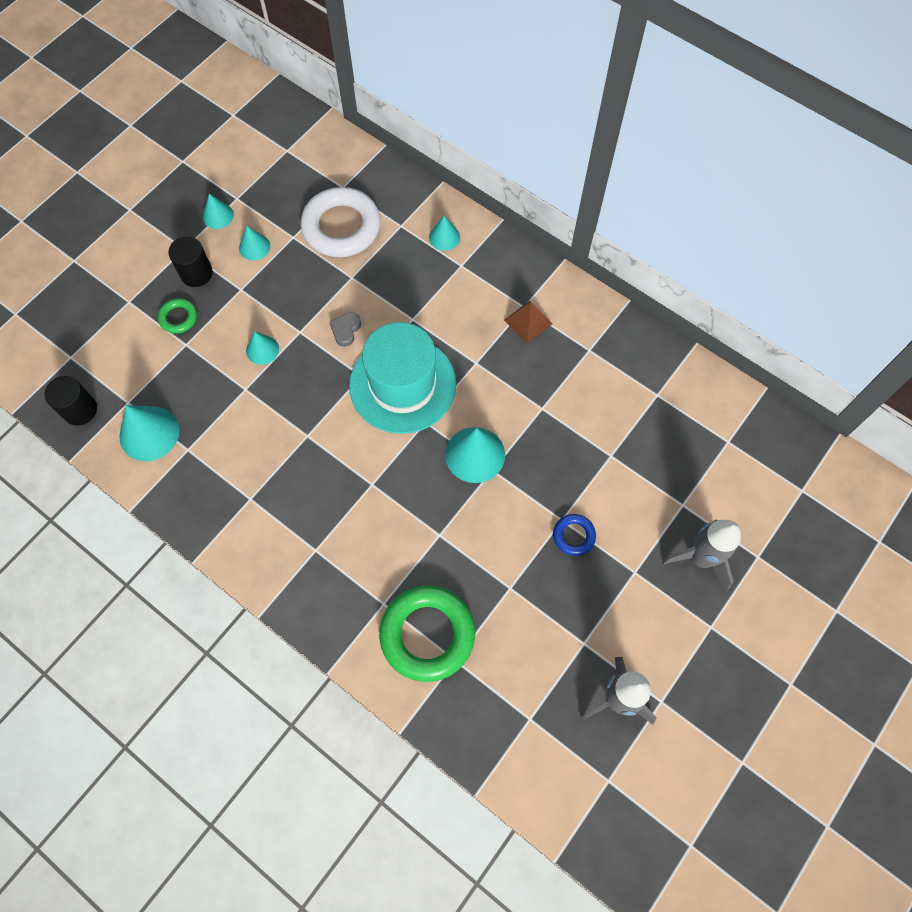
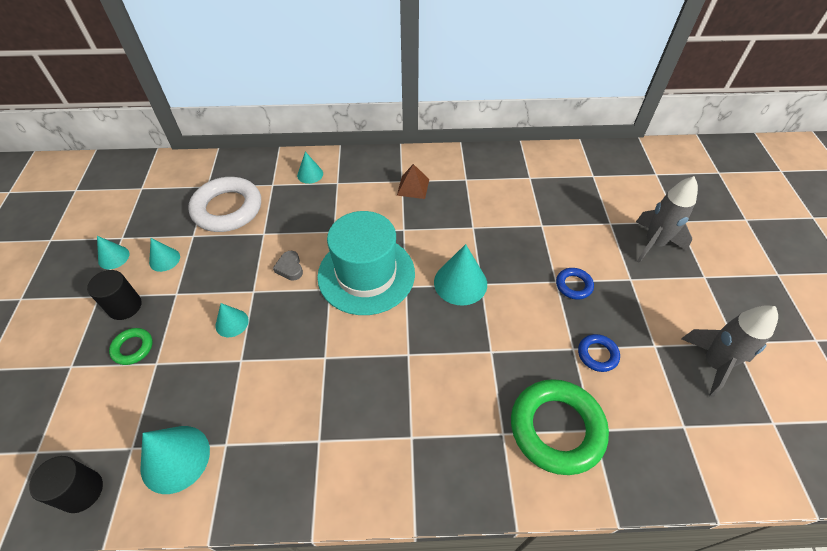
camera: 40 degrees left, 15 degrees down
(525, 609) = (597, 354): none -> blue ring

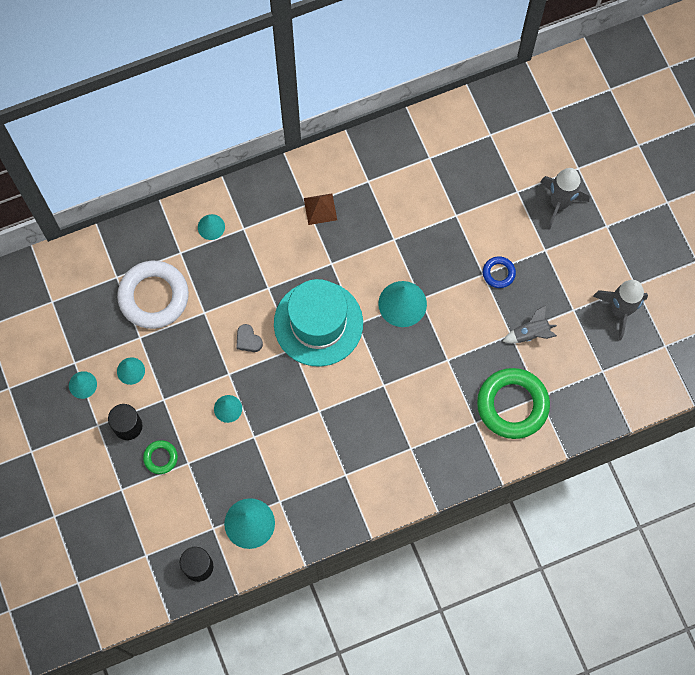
camera: 20 degrees left, 20 degrees up
(597, 354) = (530, 333): blue ring -> grey rocket

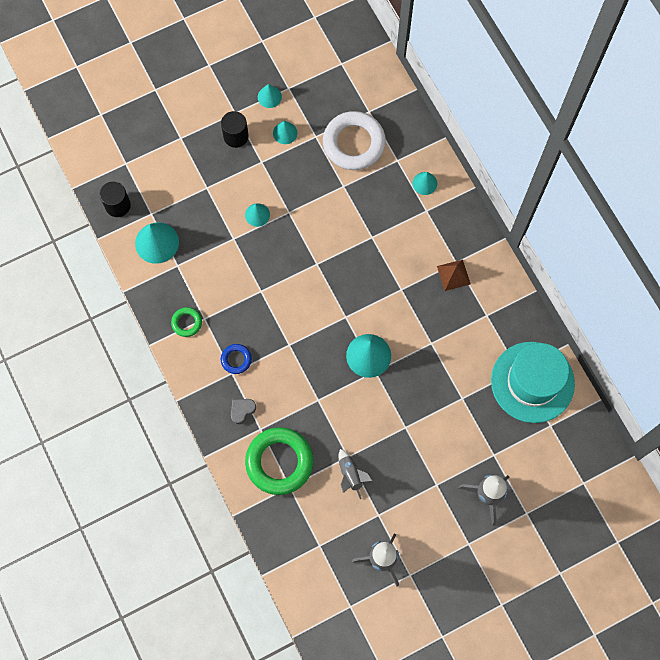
camera: 85 degrees right, 0 degrees up
(160, 458) = (210, 165): green ring -> green ring (187, 323)
(248, 340) = (321, 225): grey heart -> grey heart (242, 410)
(318, 323) = (342, 283): turquoise hat -> turquoise hat (532, 382)
(498, 273) = (408, 442): blue ring -> blue ring (236, 359)

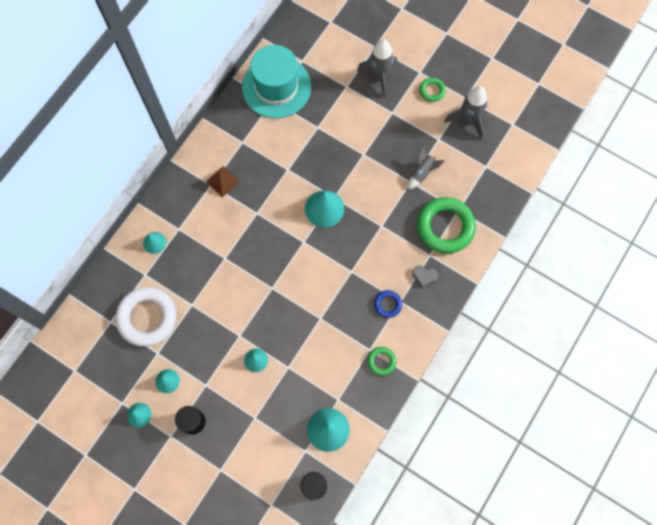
camera: 120 degrees left, 0 degrees up
(438, 543) = (432, 91): none -> green ring

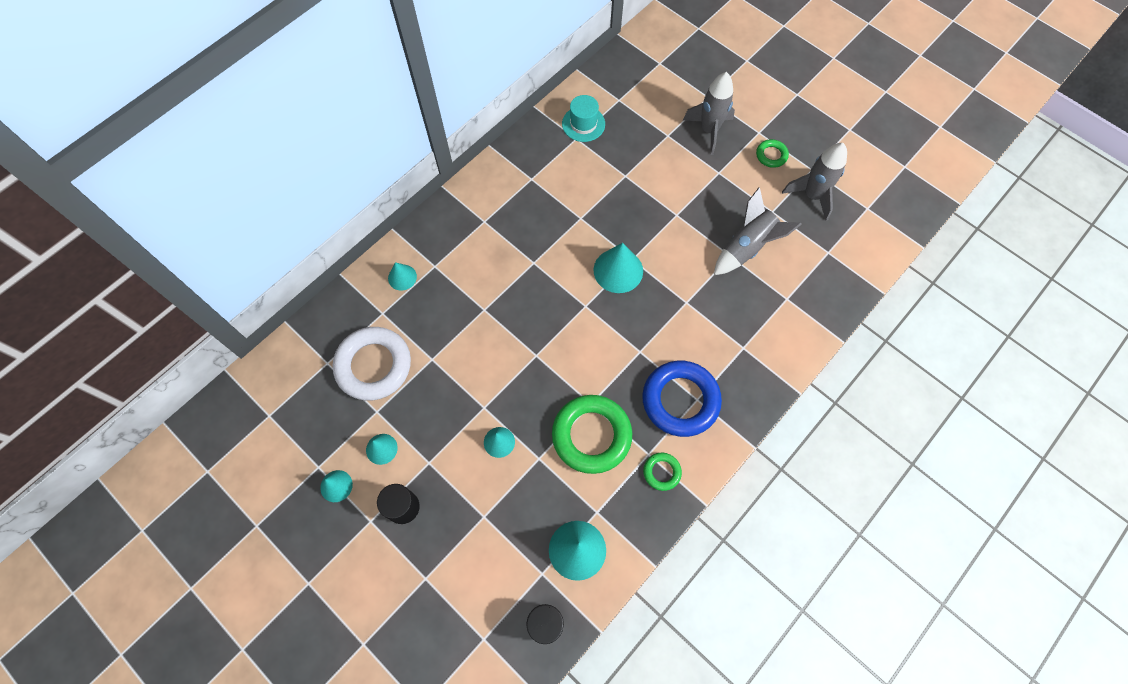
camera: 10 degrees right, 5 degrees down
(222, 181) = (499, 219): brown pyramid -> none
(276, 87) = (583, 124): turquoise hat -> turquoise hat, size x0.52
(387, 304) = (680, 400): blue ring -> blue ring, size x2.12
(422, 172) = (747, 247): grey rocket -> grey rocket, size x1.63
(424, 276) = (732, 373): grey heart -> none
(445, 227) = (767, 317): green ring -> green ring (591, 435)

